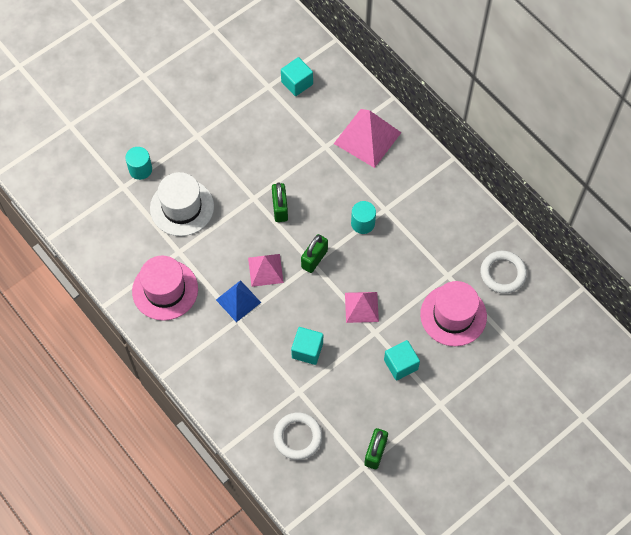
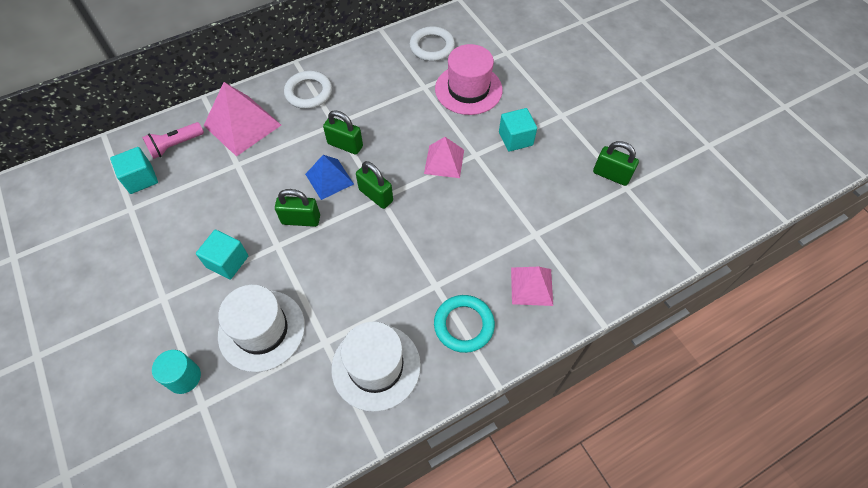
camera: 80 degrees left, 5 degrees down
(165, 290) = (376, 366): pink hat -> white hat
(206, 345) = (463, 325): none -> turquoise ring
(238, 301) = (411, 281): blue pyramid -> blue pyramid (329, 179)
(265, 270) = (377, 246): pink pyramid -> pink pyramid (531, 286)
(297, 437) = (590, 243): white ring -> white ring (308, 92)
(307, 350) = (487, 219): turquoise cube -> turquoise cube (227, 262)
(335, 95) = (175, 145): none -> pink flashlight
(363, 223) = (345, 145): turquoise cylinder -> green padlock

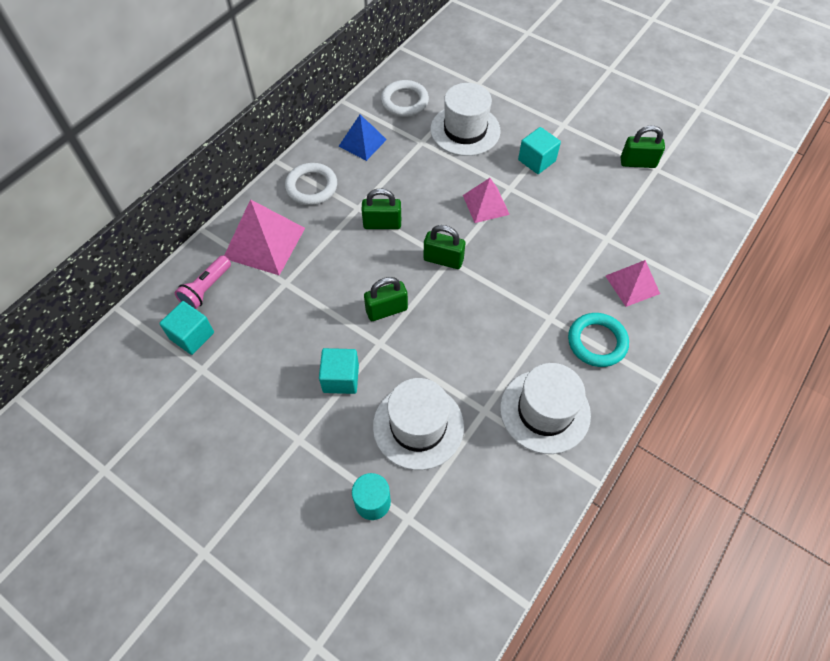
camera: 25 degrees left, 0 degrees up
(329, 179) = (388, 261): blue pyramid -> blue pyramid (362, 142)
(468, 89) = (465, 130): pink hat -> white hat

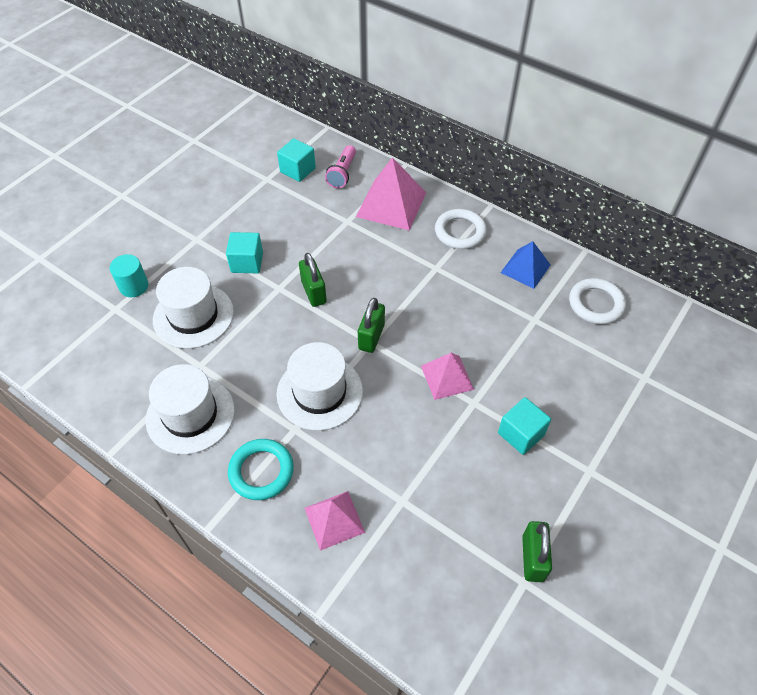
camera: 90 degrees right, 5 degrees down
(206, 289) = (342, 173): pink flashlight -> pink flashlight turned 105 degrees counterclockwise
(382, 224) = (416, 287): green padlock -> none
(465, 130) = (560, 361): white hat -> white hat (319, 392)

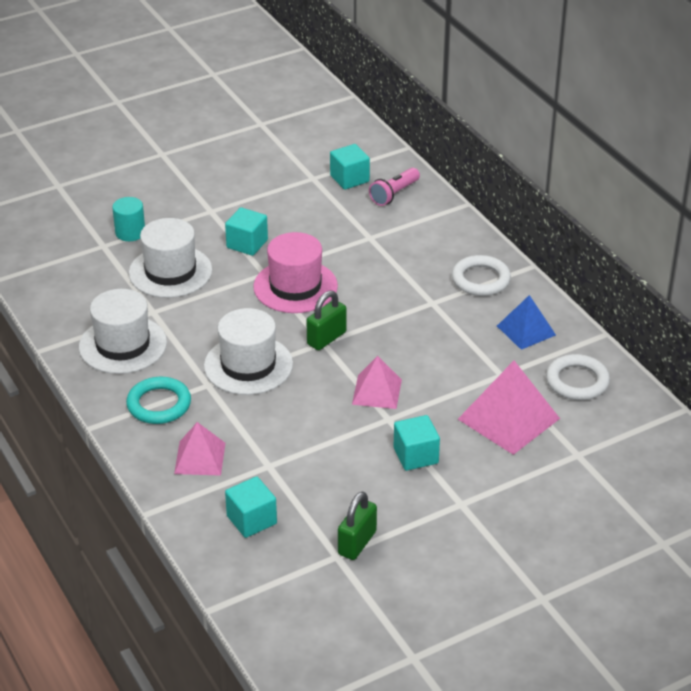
camera: 25 degrees right, 15 degrees down
(313, 292) = (295, 286): green padlock -> pink hat
(391, 204) = (425, 235): pink pyramid -> pink pyramid (508, 418)
(424, 575) = (251, 520): none -> turquoise cube

